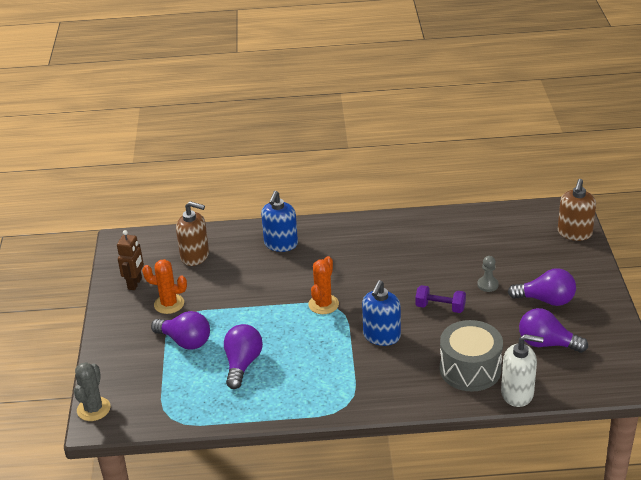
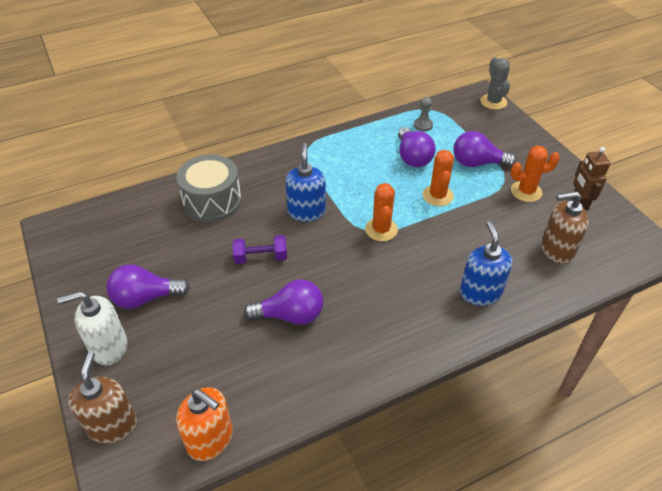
camera: 155 degrees right, 10 degrees up
(251, 320) = (437, 196): none -> orange cactus
(487, 285) = (216, 301): grey pawn -> grey pawn (423, 125)
(510, 214) = (210, 439): none -> orange soap dispenser
(517, 393) = (165, 191): white soap dispenser -> white soap dispenser (109, 347)
(546, 344) = (141, 245): purple light bulb -> purple light bulb (290, 315)

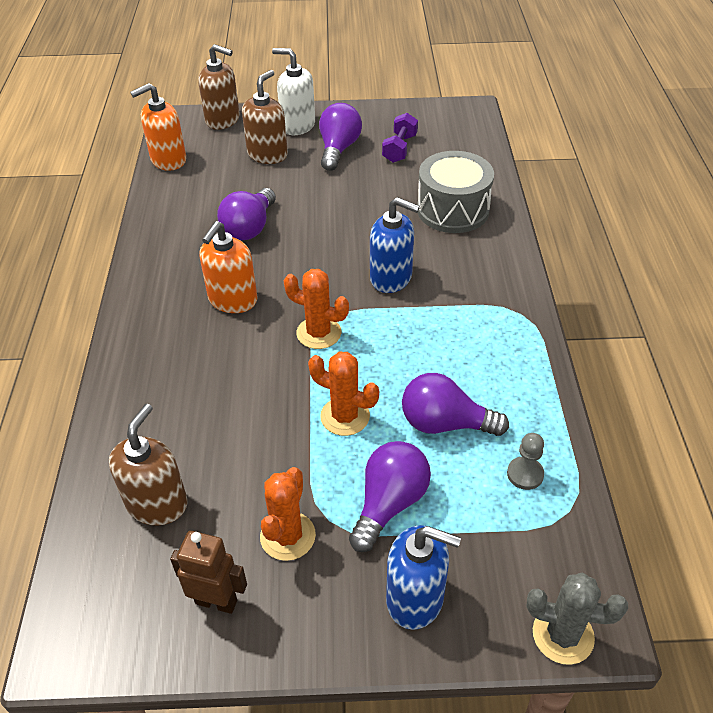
camera: 115 degrees right, 0 degrees up
(109, 347) = (297, 125): white soap dispenser -> white soap dispenser turned 75 degrees counterclockwise
(171, 350) = (267, 154): none -> brown soap dispenser
(261, 257) = (340, 226): purple dumbbell -> purple dumbbell (399, 148)
(380, 288) = (232, 300): none -> orange soap dispenser
(480, 292) = (160, 383): blue soap dispenser -> blue soap dispenser (415, 598)

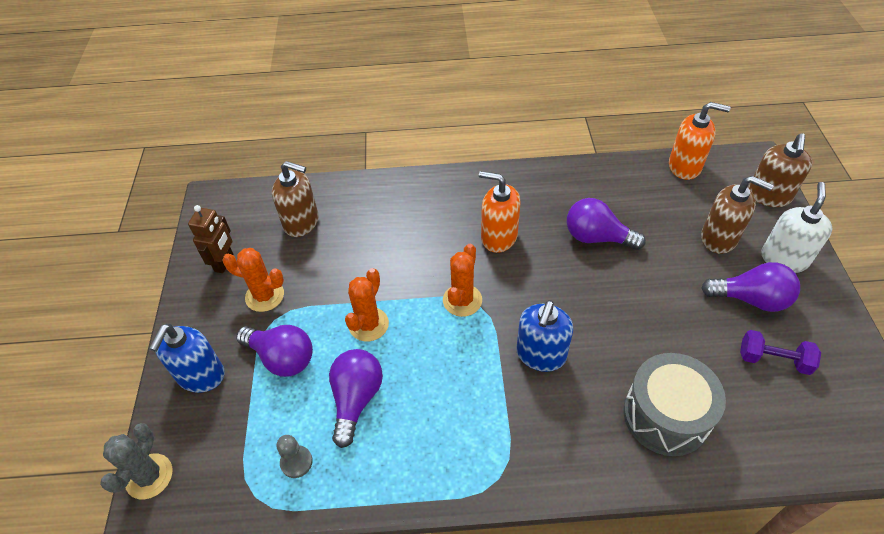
camera: 90 degrees right, 5 degrees up
(168, 160) = (685, 166): orange soap dispenser -> orange soap dispenser turned 135 degrees clockwise

